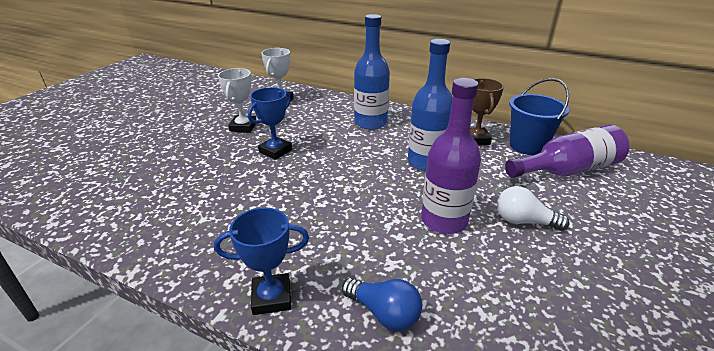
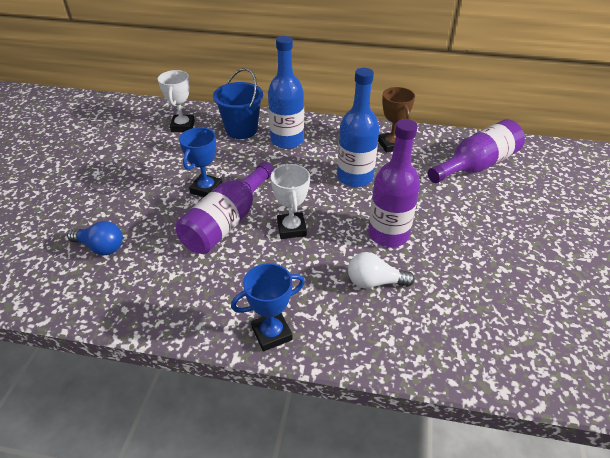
camera: 15 degrees left, 10 degrees up
(243, 127) = (158, 165): white trophy -> white trophy (291, 228)
(280, 181) = (227, 222): none -> purple bottle
(384, 313) = (367, 326): blue light bulb -> blue light bulb (101, 247)
(523, 221) = (452, 223): white light bulb -> white light bulb (374, 282)
(527, 146) = (438, 144): blue bucket -> blue bucket (241, 130)

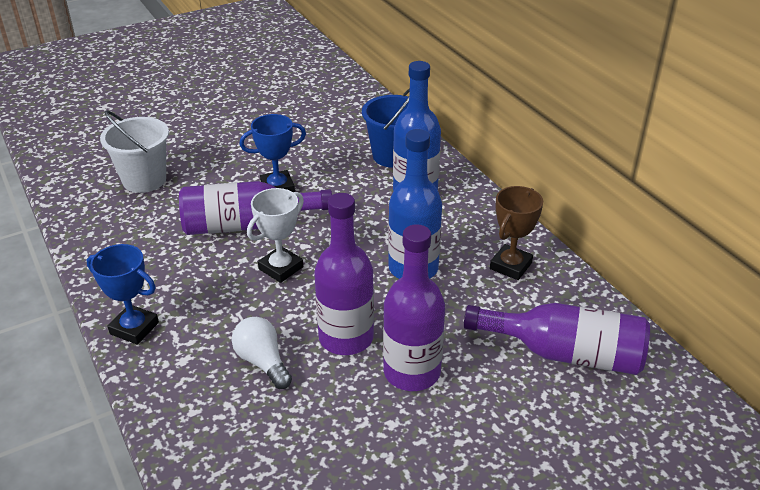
camera: 50 degrees right, 5 degrees down
(101, 247) = (144, 180): blue light bulb -> white bucket
(183, 126) = (351, 121): white trophy -> none
(442, 224) = (412, 372): none -> purple bottle

